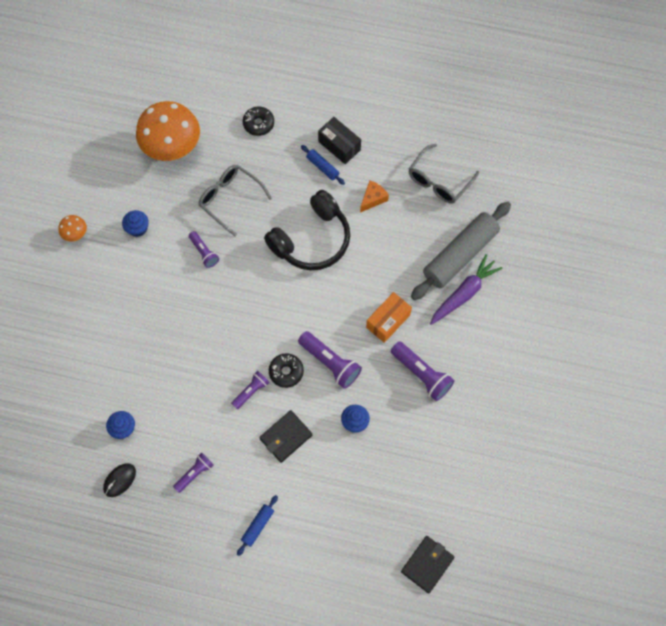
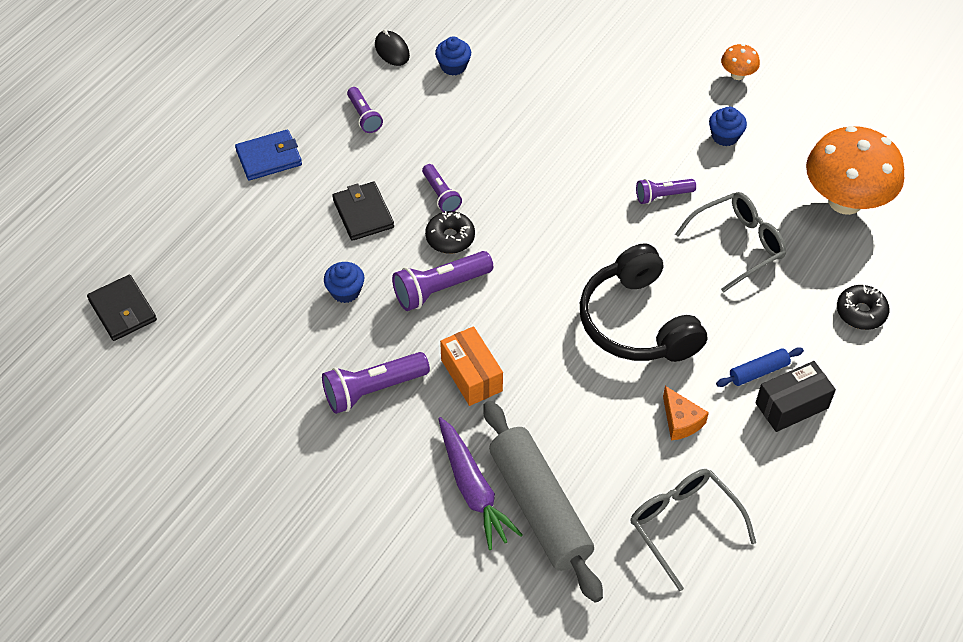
camera: 110 degrees right, 15 degrees down
(257, 526) = (269, 158): blue rolling pin -> blue wallet

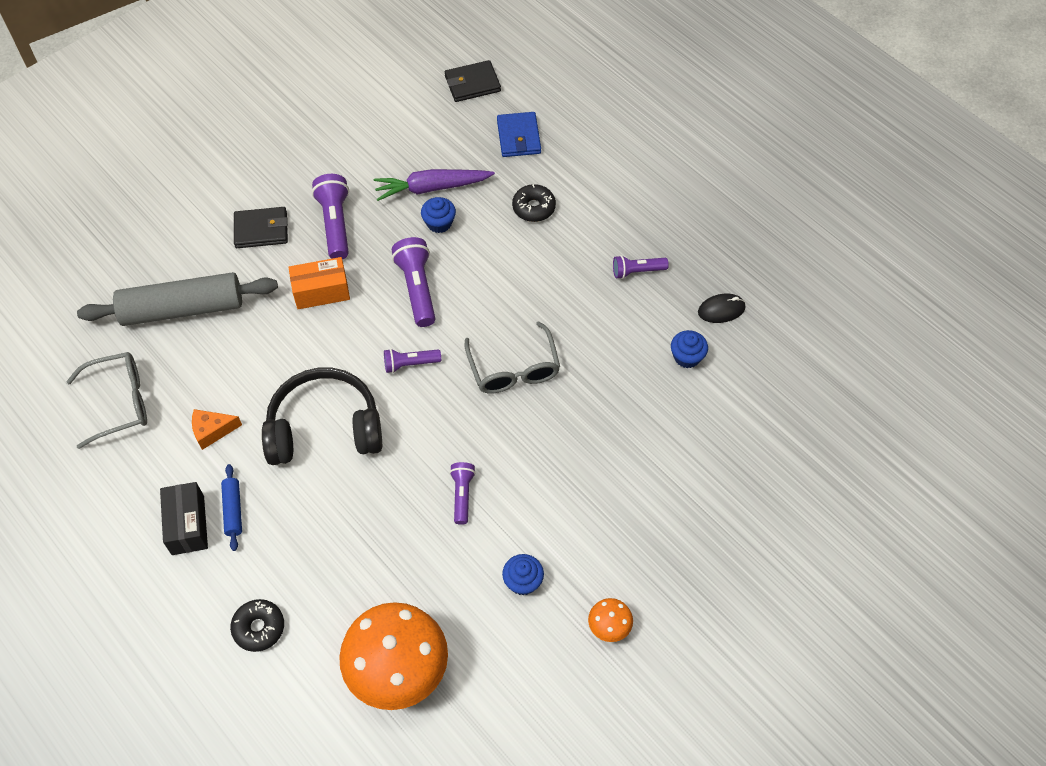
camera: 105 degrees right, 5 degrees up
(269, 158) = (605, 194): blue wallet -> blue wallet (518, 137)
(363, 213) = (519, 250): black wallet -> black wallet (261, 230)
(441, 195) = (522, 311): purple flashlight -> purple flashlight (410, 364)
(450, 238) = (470, 307): black donut -> black donut (534, 208)
(473, 489) = (218, 270): purple carrot -> purple carrot (432, 188)
(737, 245) = (379, 543): grey glasses -> grey glasses (513, 368)

